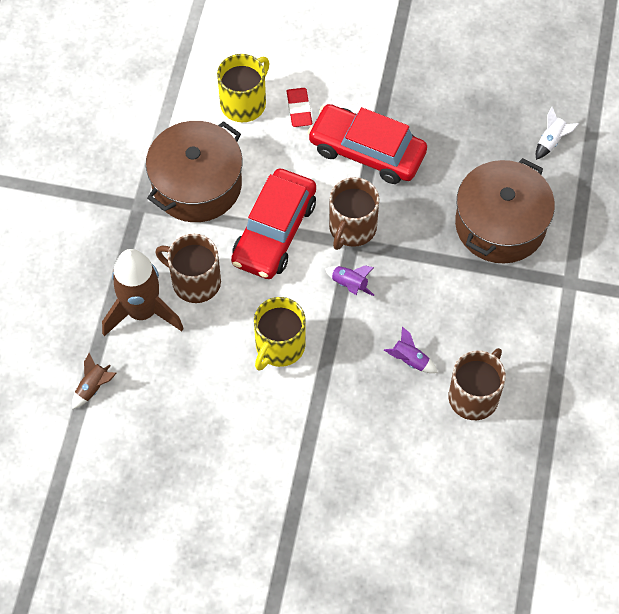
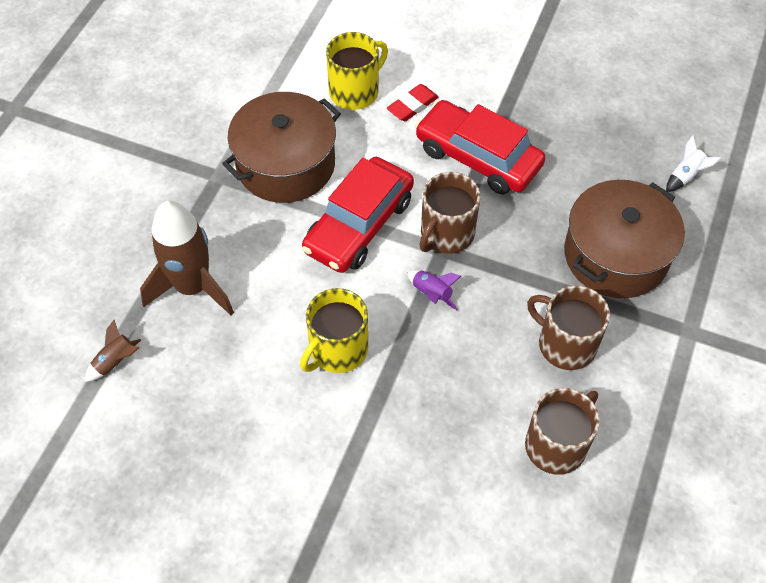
camera: 10 degrees right, 5 degrees down
(195, 281) = (259, 264): brown mug -> brown mug (565, 344)
(299, 109) = (412, 106): red eraser -> red eraser turned 45 degrees clockwise
(409, 360) = (486, 390): purple rocket -> none

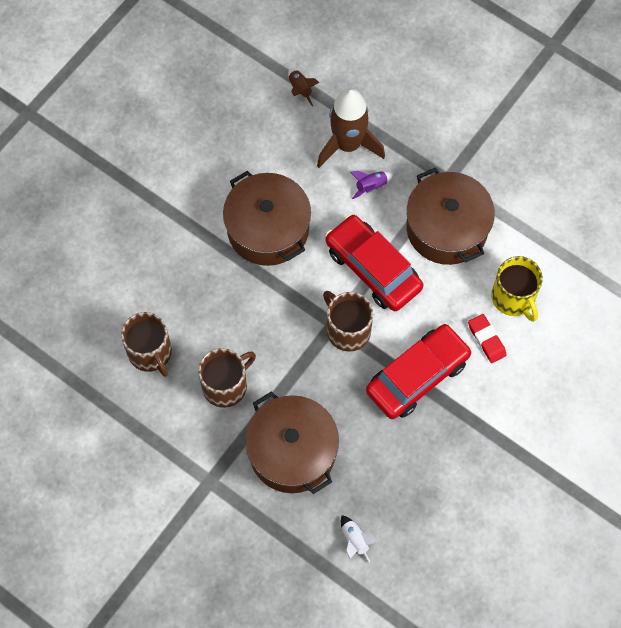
camera: 105 degrees right, 10 degrees up
(337, 350) = (268, 229): yellow mug -> brown pot
(432, 294) = (296, 304): purple rocket -> purple rocket (371, 186)

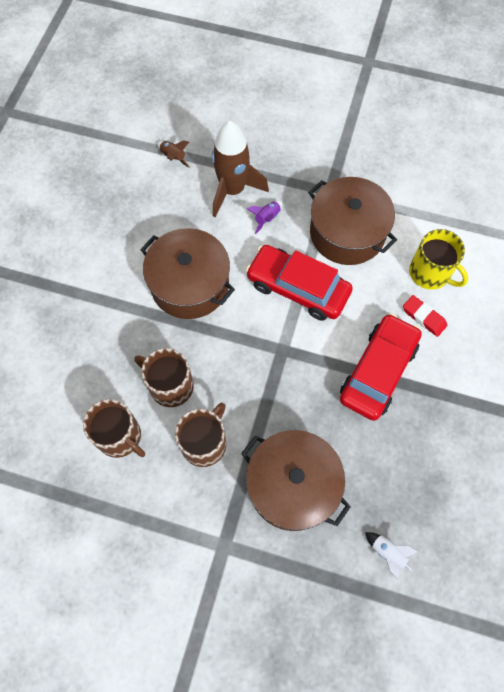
camera: 20 degrees left, 0 degrees up
(347, 330) = (297, 351): brown mug -> brown mug (170, 385)

